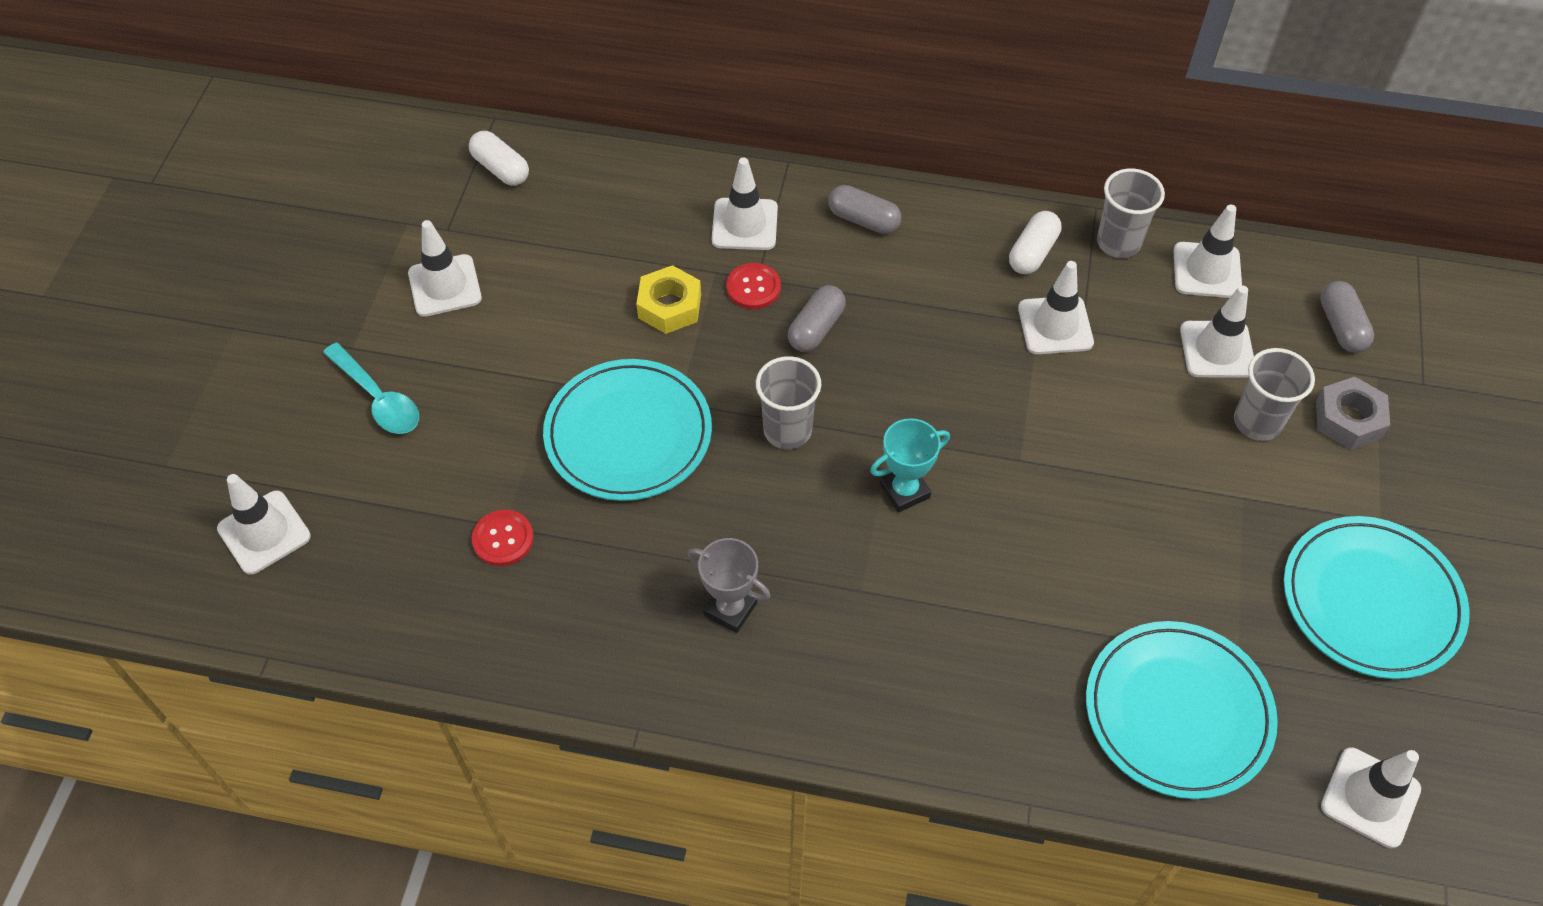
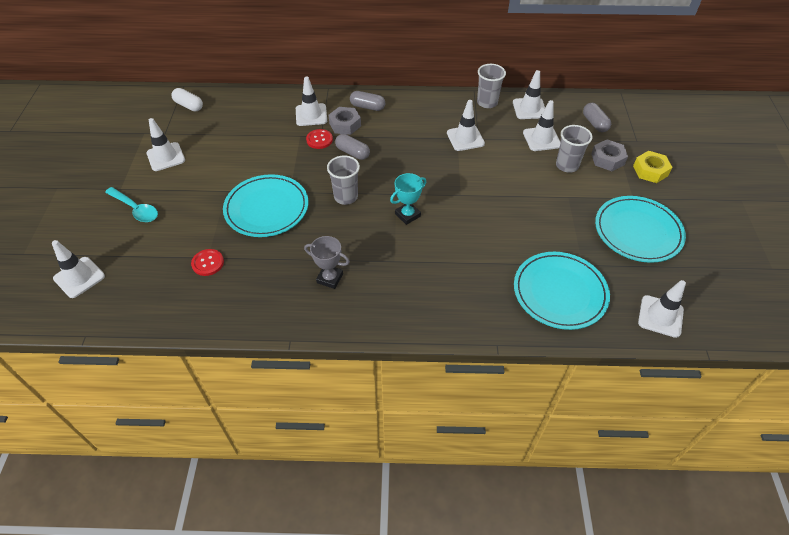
camera: 10 degrees left, 5 degrees down
(669, 306) = (280, 152): yellow nut -> yellow nut (650, 171)
(810, 258) = (345, 124): none -> grey nut
(816, 328) = (352, 153): grey capsule -> grey capsule turned 75 degrees counterclockwise
(1032, 253) = (448, 111): white capsule -> none

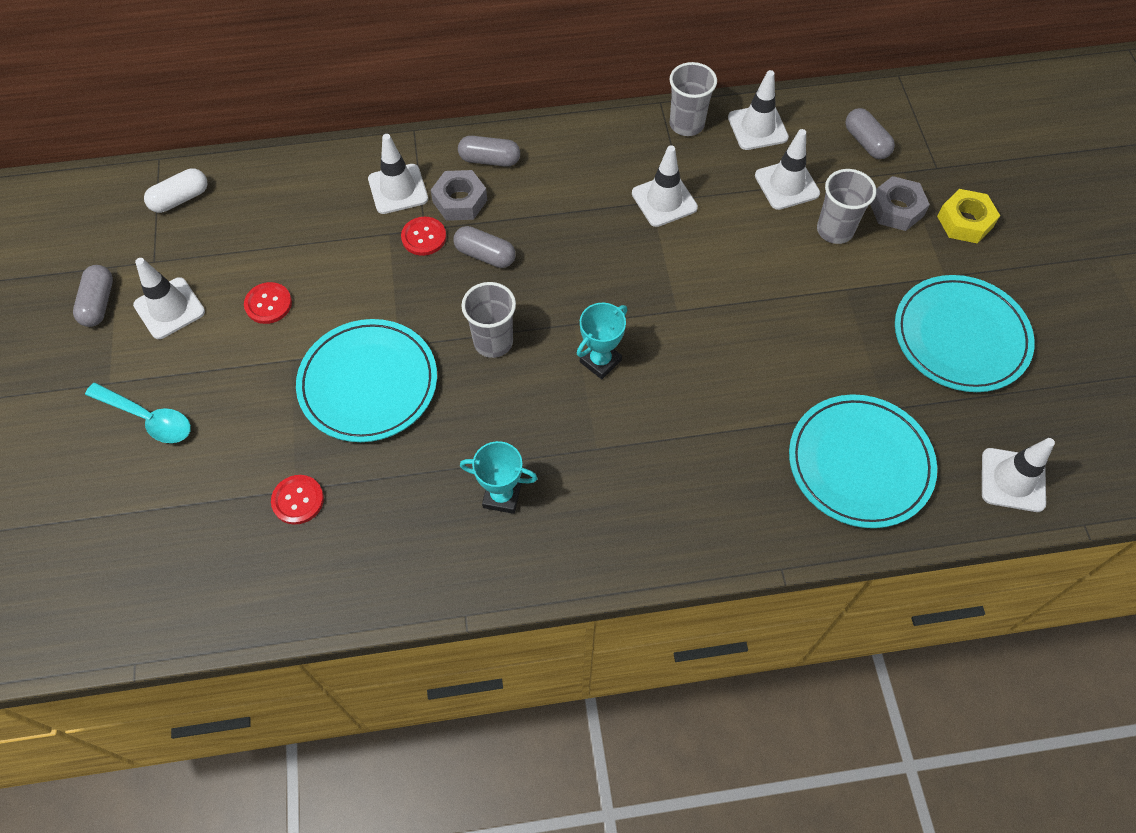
camera: 10 degrees left, 10 degrees up
(79, 277) = (91, 561): white traffic cone -> none
(128, 149) = (99, 303): none -> grey capsule
(189, 106) = (180, 199): white capsule -> white capsule turned 60 degrees counterclockwise
(221, 161) = (268, 304): none -> red button
(330, 278) = (502, 496): grey trophy -> turquoise trophy

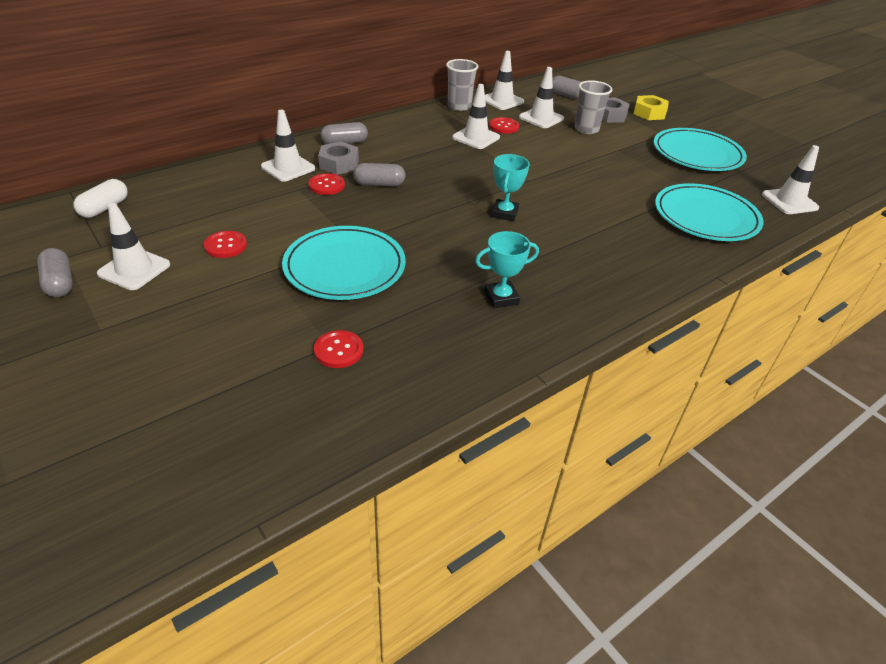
camera: 30 degrees left, 20 degrees down
(147, 418) = (156, 341): turquoise spoon -> none
(493, 342) = (422, 222): grey cup -> none
(718, 188) = (503, 126): none -> red button

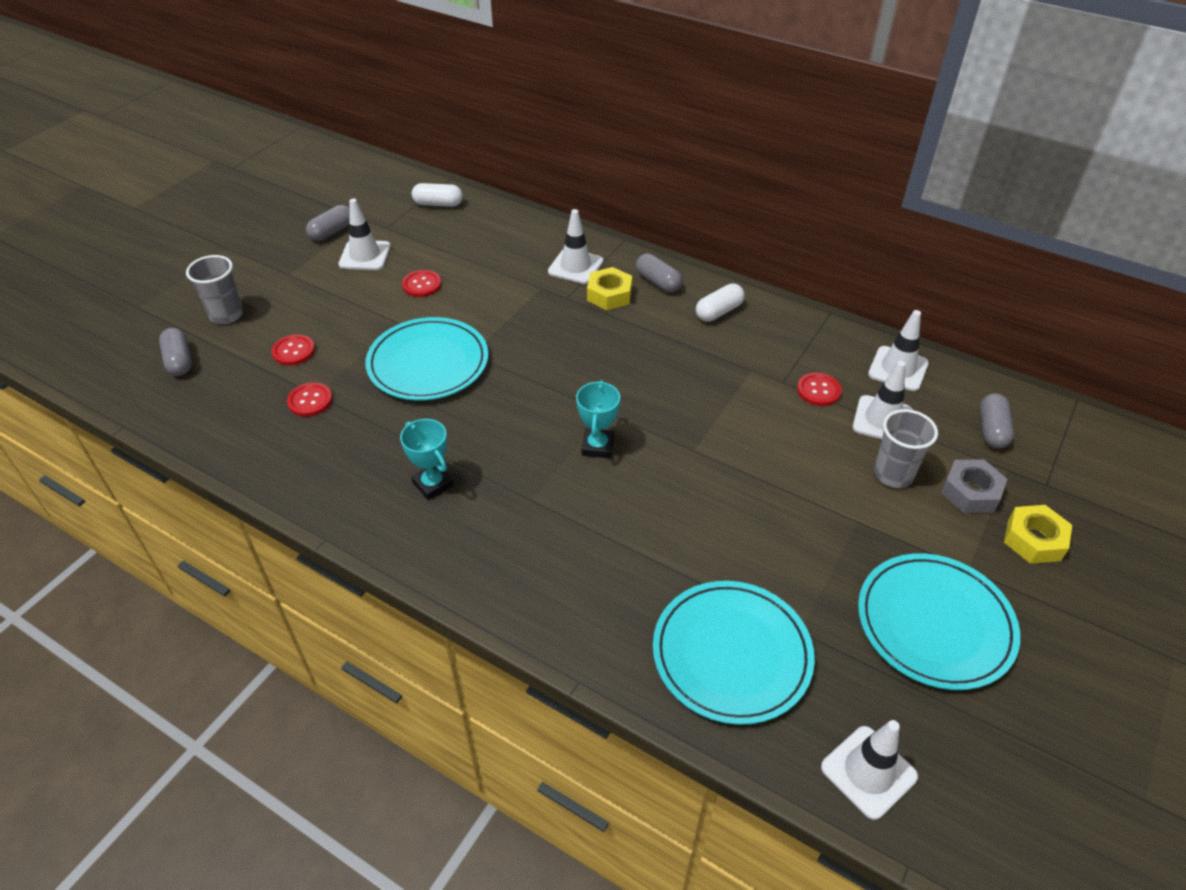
camera: 70 degrees right, 5 degrees up
(326, 185) = (561, 302): red button -> red button (294, 351)
(339, 164) = (609, 294): grey nut -> yellow nut
(379, 184) = (590, 335): grey capsule -> grey capsule (179, 361)
(400, 132) = (719, 312): none -> white capsule
(459, 106) = (837, 336): grey cup -> grey cup (226, 315)
(476, 137) = (763, 374): white traffic cone -> none
(504, 213) = (597, 446): turquoise trophy -> turquoise trophy turned 75 degrees counterclockwise

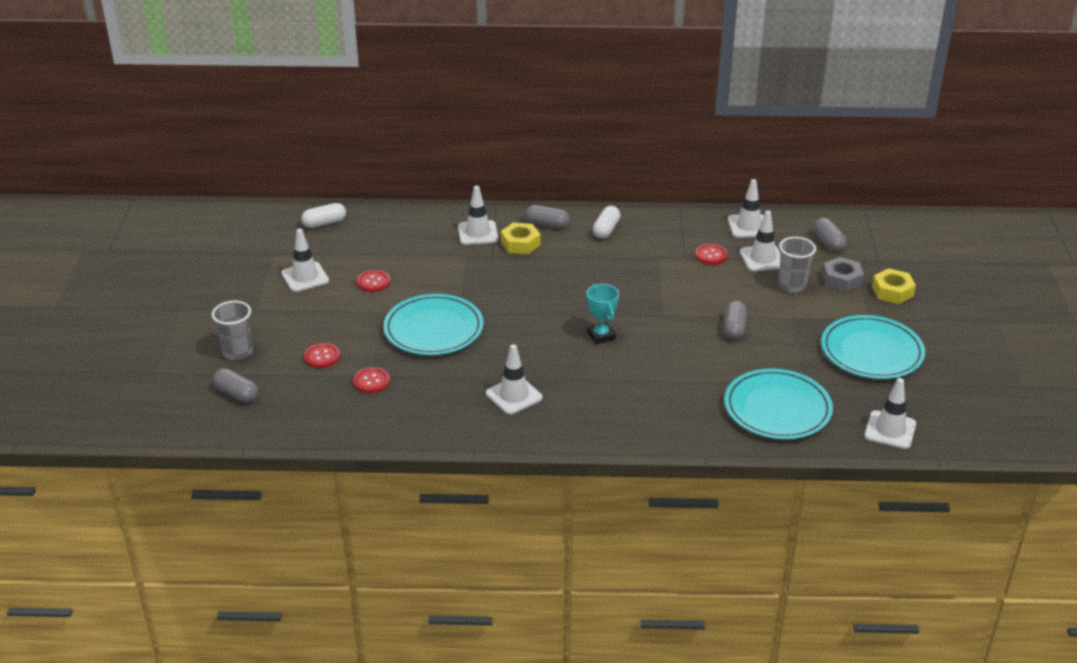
camera: 30 degrees left, 10 degrees down
(332, 232) = (257, 269): grey capsule -> grey capsule (734, 328)
(433, 484) = (514, 396): turquoise trophy -> white traffic cone

